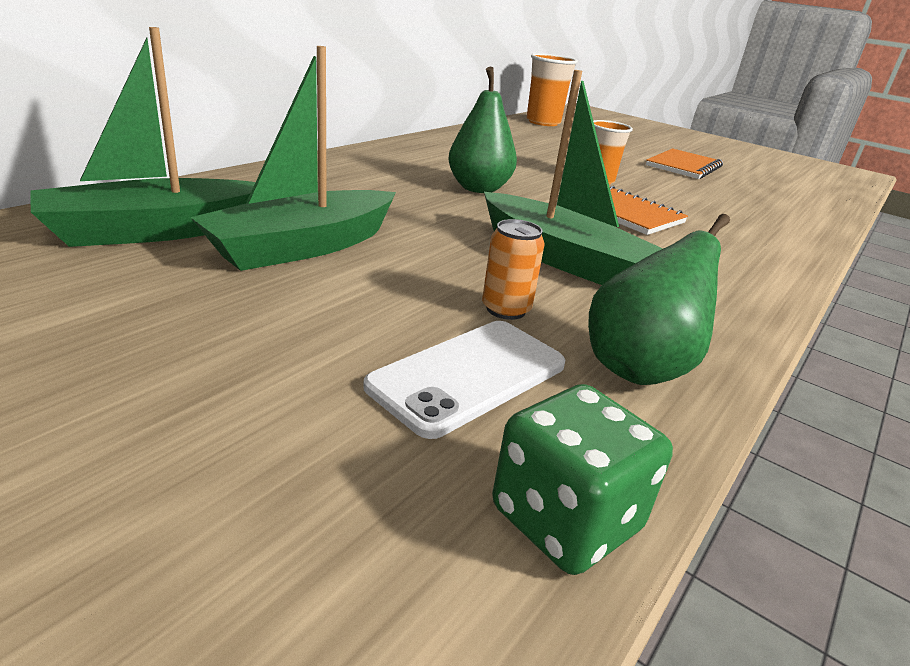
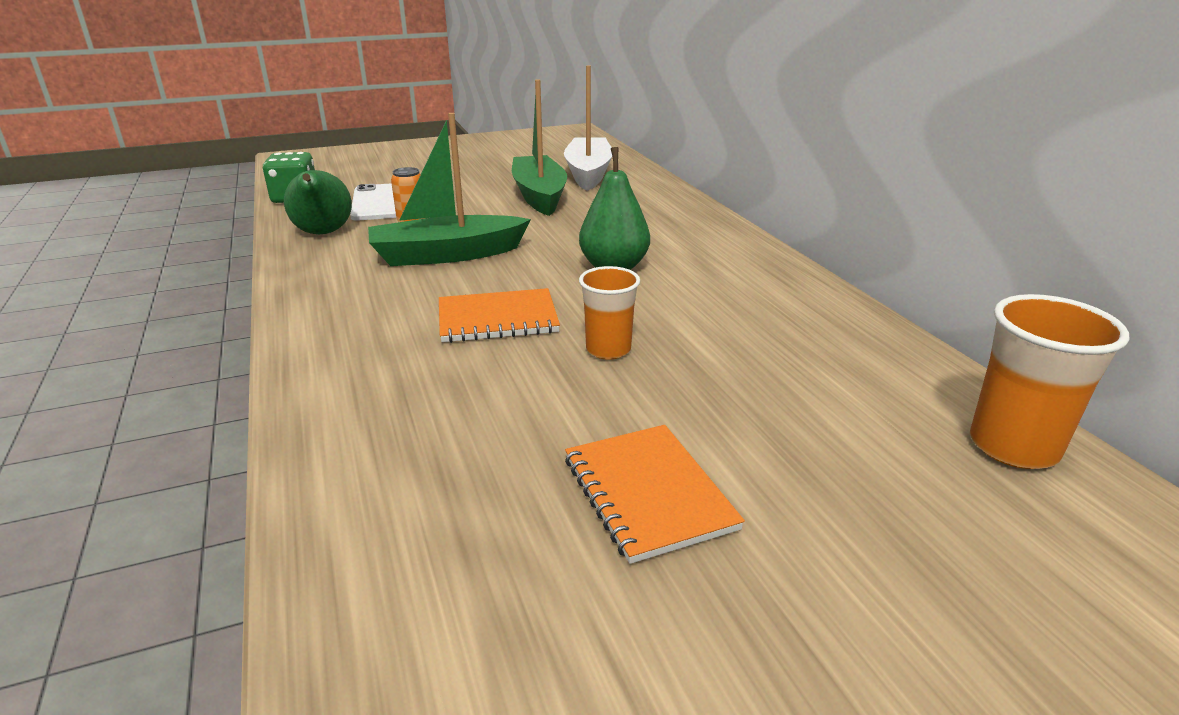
camera: 125 degrees right, 0 degrees up
(155, 231) = (588, 173): green boat -> white boat

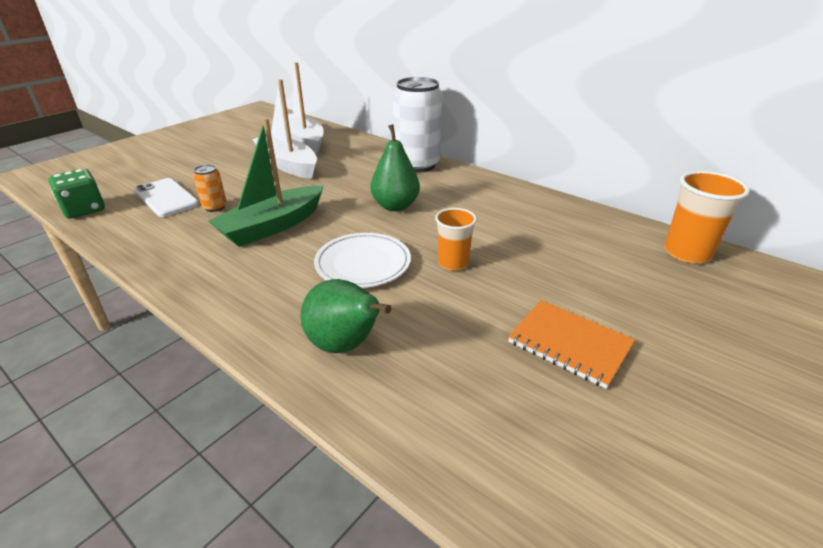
camera: 30 degrees left, 5 degrees up
(323, 234) = (149, 235): green pear -> green pear (345, 345)
(497, 319) = (363, 264): orange notebook -> white plate
(539, 196) = (288, 165): green boat -> white boat
(701, 227) = (417, 165): none -> white can

